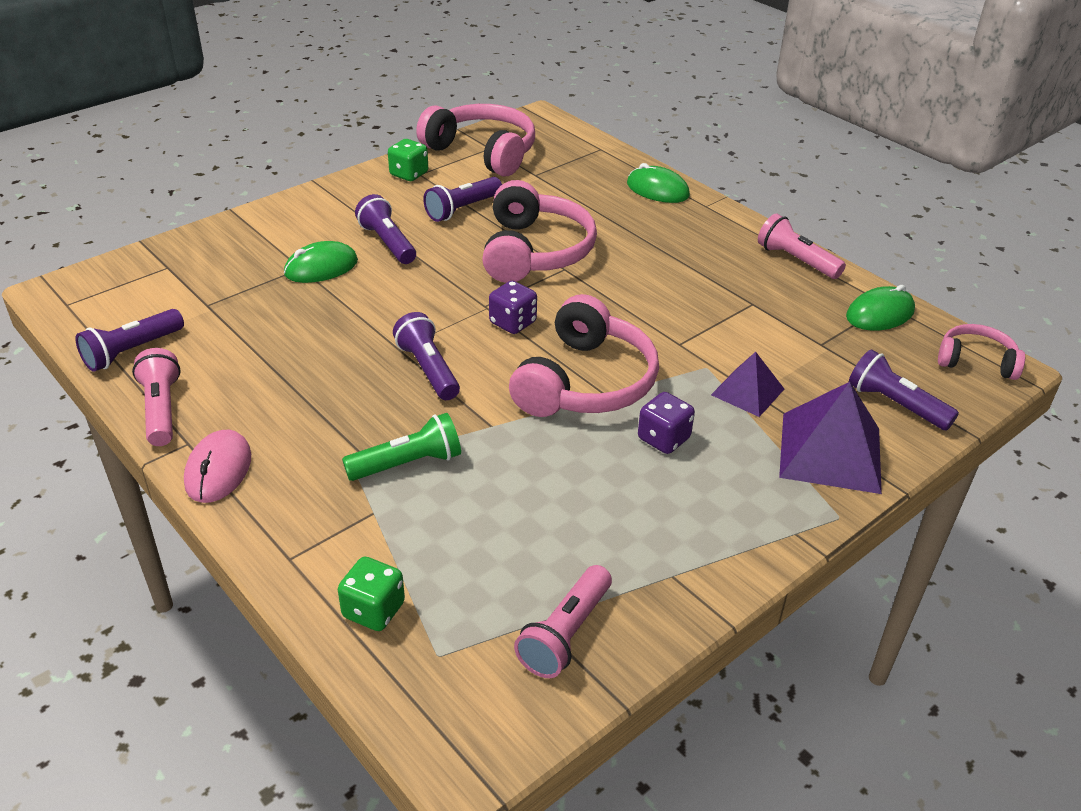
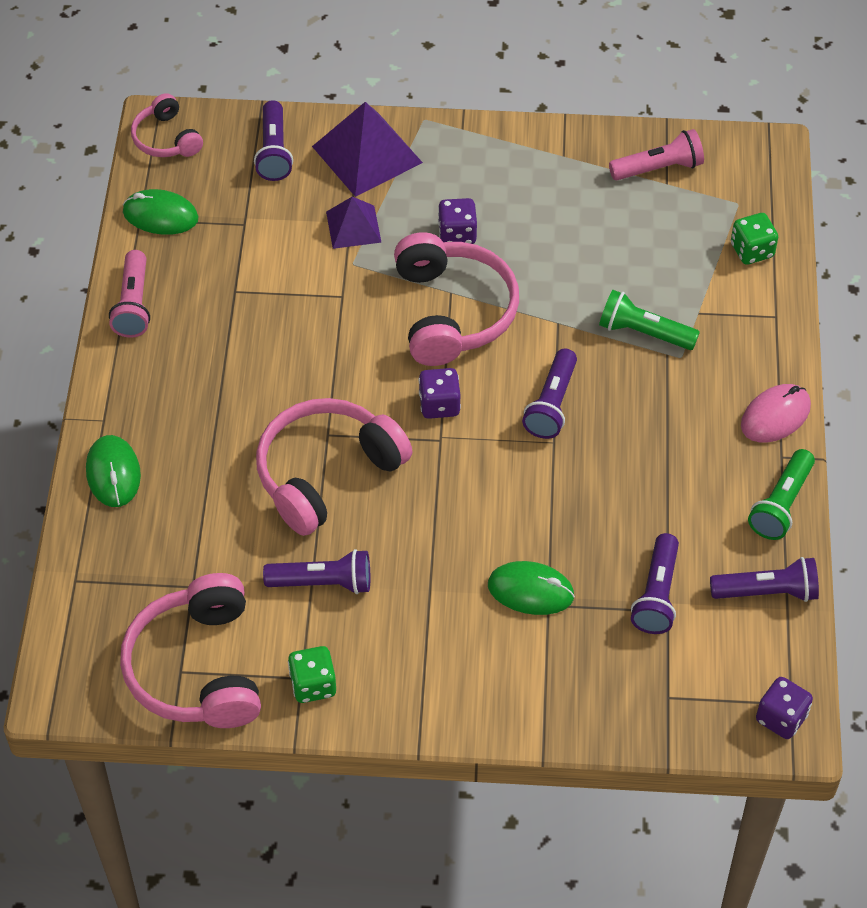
camera: 135 degrees left, 15 degrees up
(69, 294) = (781, 718): none -> purple dice
(161, 409) = (781, 505): pink flashlight -> green flashlight
(387, 243) = (441, 583): purple flashlight -> purple flashlight (657, 595)
(585, 382) = (452, 312): pink headphones -> pink headphones turned 105 degrees clockwise

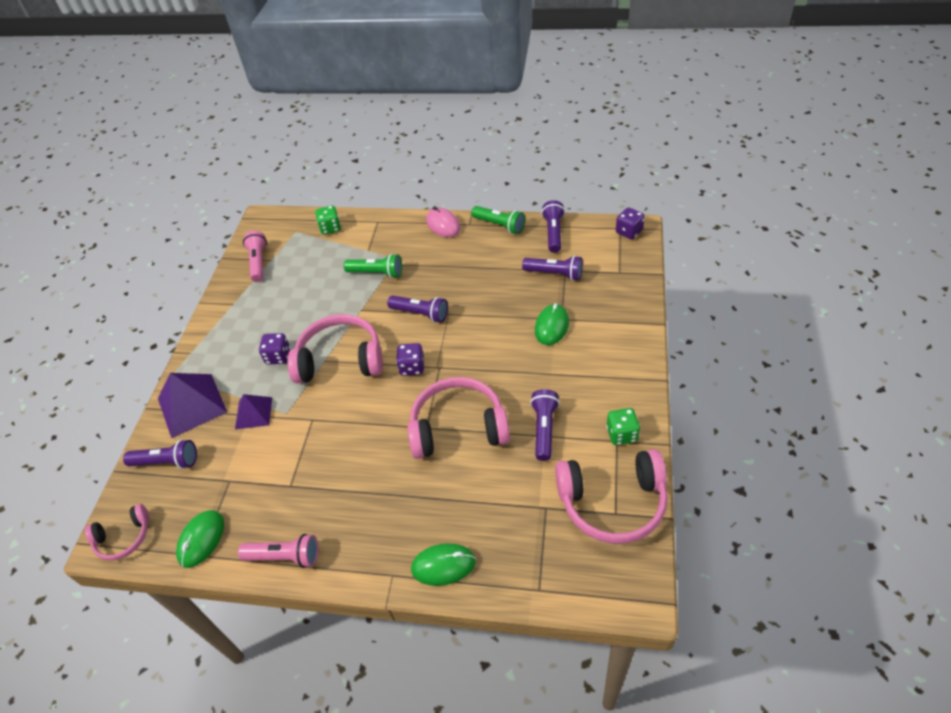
camera: 80 degrees left, 5 degrees down
(326, 473) = (458, 427): pink headphones -> pink headphones turned 120 degrees clockwise
(643, 333) = (377, 273): green flashlight -> green flashlight turned 105 degrees counterclockwise

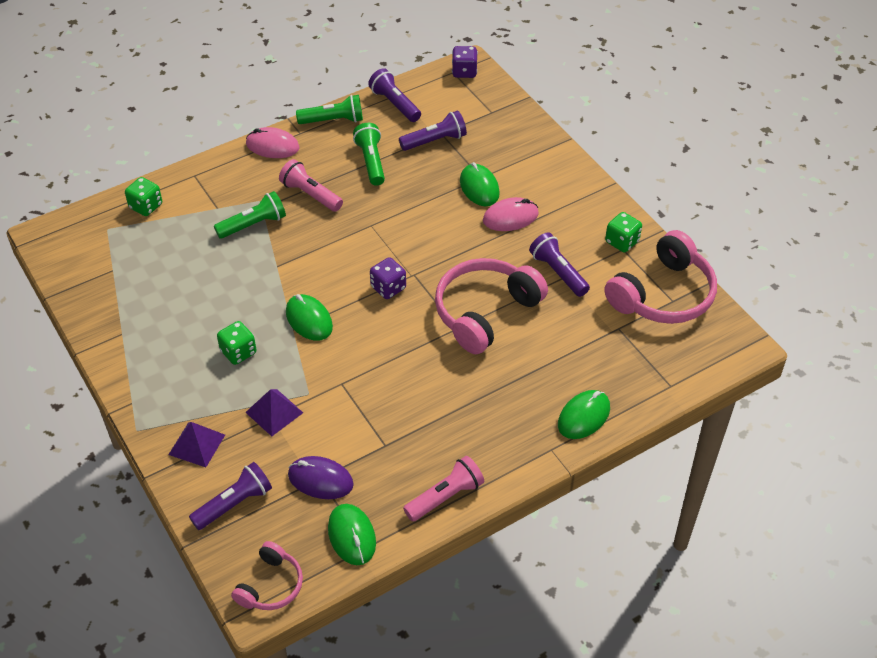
camera: 45 degrees left, 0 degrees up
(192, 405) = (197, 444): purple pyramid -> purple pyramid, size x0.59
(228, 482) = (320, 480): none -> purple mouse
(258, 262) = (100, 280): pink flashlight -> pink flashlight (310, 195)
(278, 356) = (238, 352): purple dice -> green dice
(340, 360) = (309, 320): pink headphones -> green mouse
(421, 314) = (344, 238): purple flashlight -> none
(495, 267) = (371, 161): none -> green flashlight
(552, 363) = (510, 217): none -> pink mouse

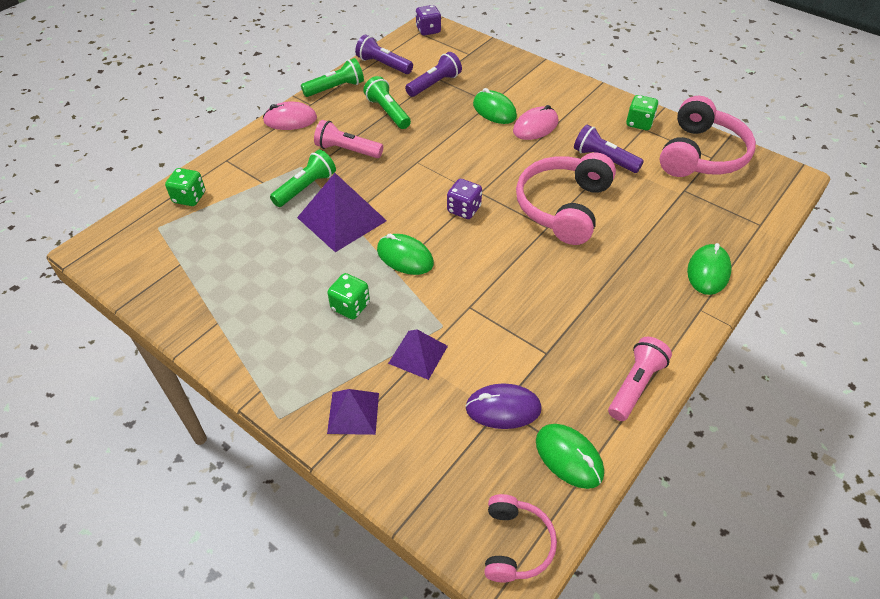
camera: 20 degrees left, 0 degrees up
(234, 503) = (426, 464): purple flashlight -> none
(271, 266) = (341, 219): none -> purple pyramid

